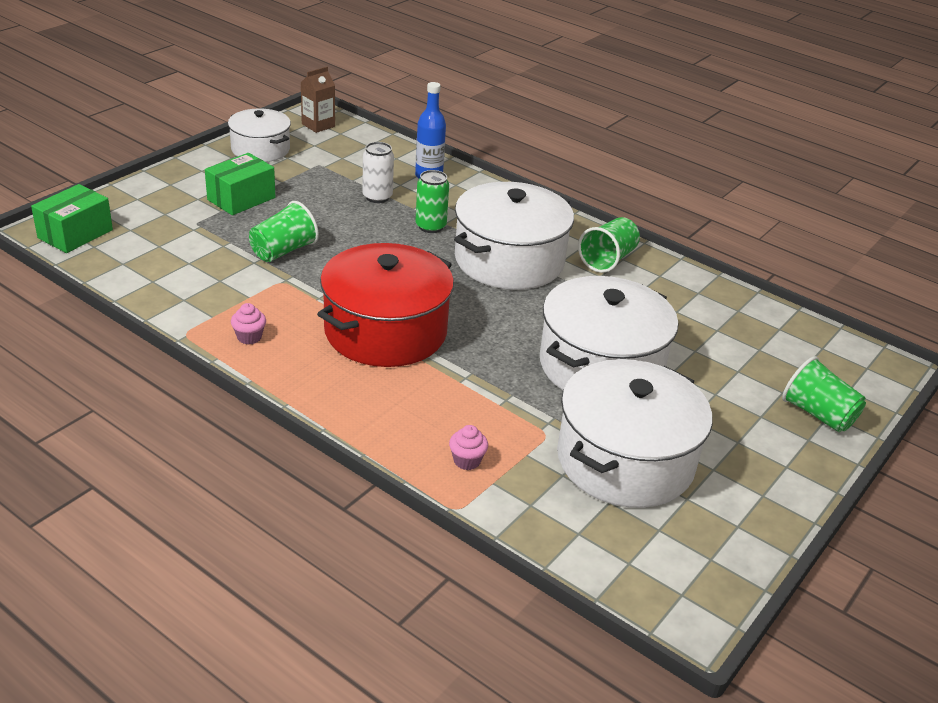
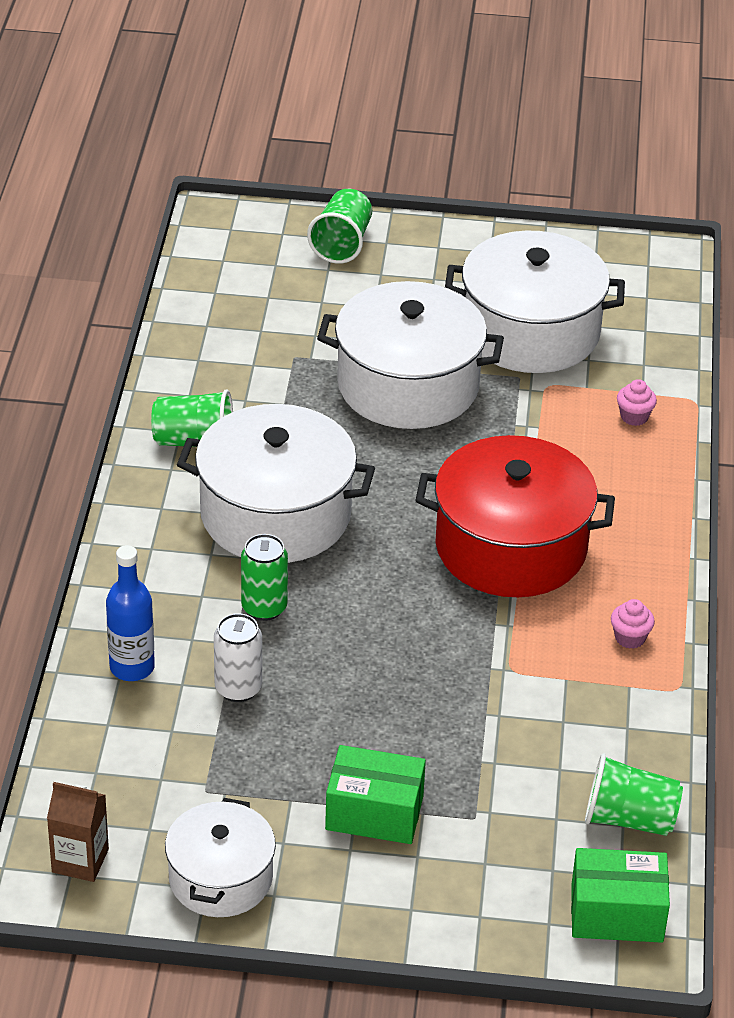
camera: 120 degrees left, 5 degrees up
(283, 251) = (450, 703): green cup -> green cup (629, 819)

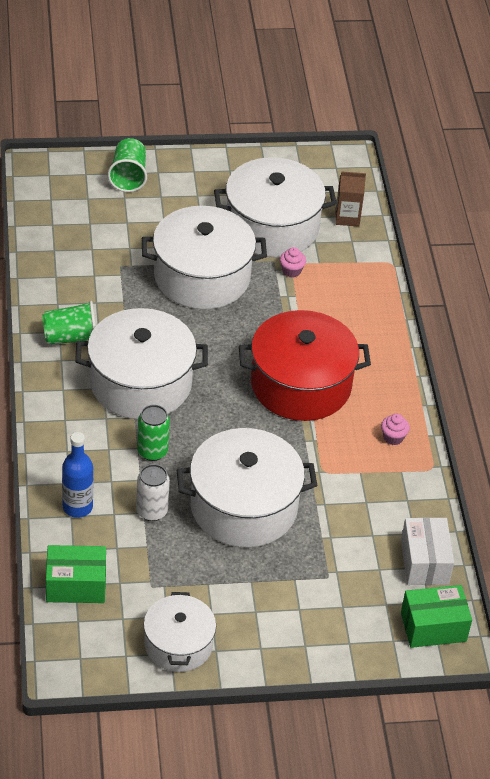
camera: 15 degrees left, 5 degrees up
(80, 861) = (84, 648): brown carton -> brown carton (347, 217)
(374, 813) = (264, 584): green box -> green box (76, 585)
(376, 701) = (244, 506): none -> white pot
(629, 819) = (424, 562): green cup -> white box
(634, 417) = (355, 280): pink cupcake -> pink cupcake (291, 271)

